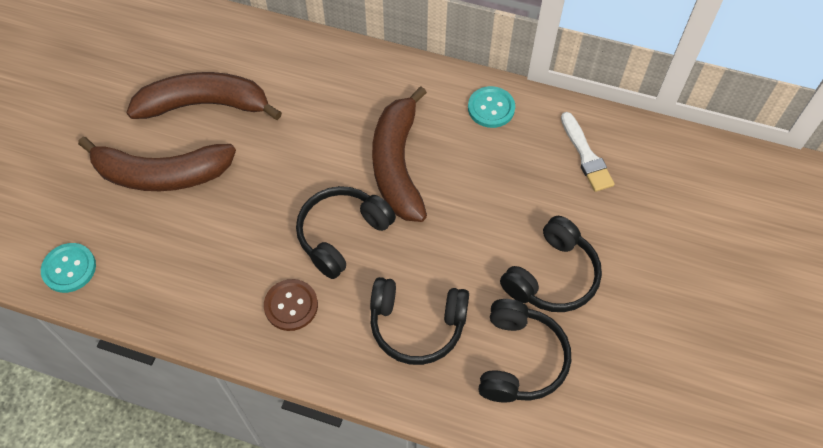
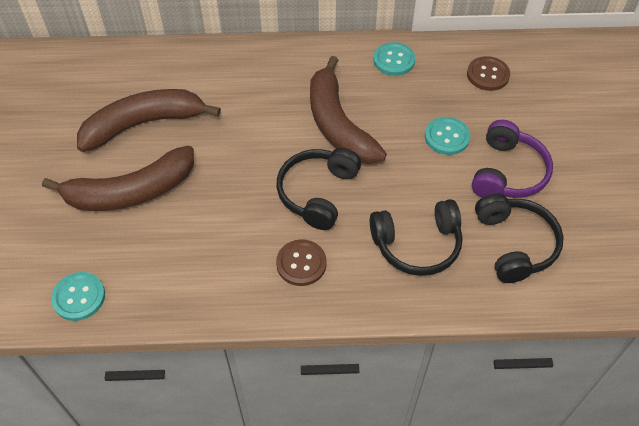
camera: 20 degrees left, 5 degrees down
(506, 214) = (447, 137): none -> turquoise button
(552, 276) = (508, 172): black headphones -> purple headphones
(586, 155) = (488, 75): white brush -> brown button

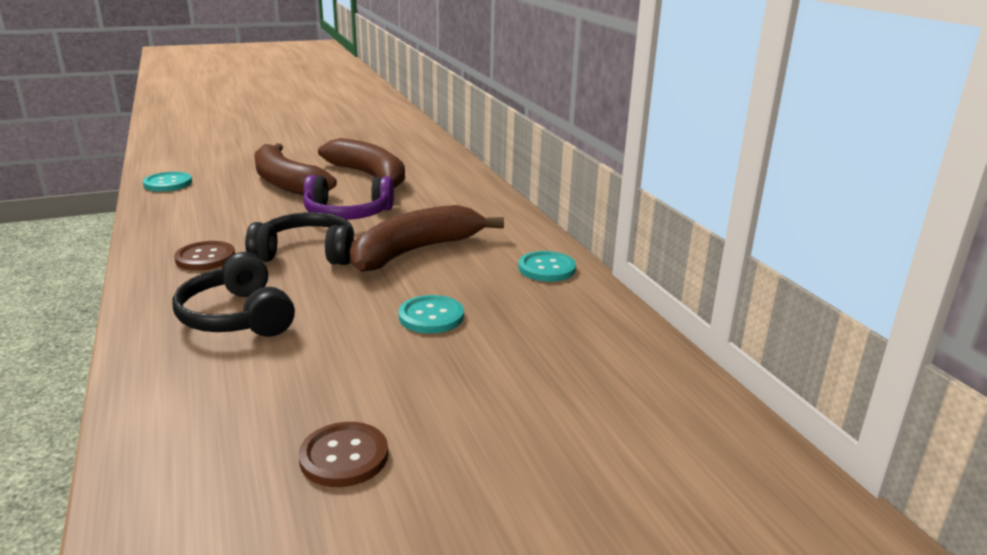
camera: 70 degrees right, 30 degrees down
(488, 75) = (575, 334): brown button -> brown button (344, 456)
(508, 172) = (384, 369): purple headphones -> purple headphones (347, 214)
(515, 244) = (245, 388): black headphones -> none

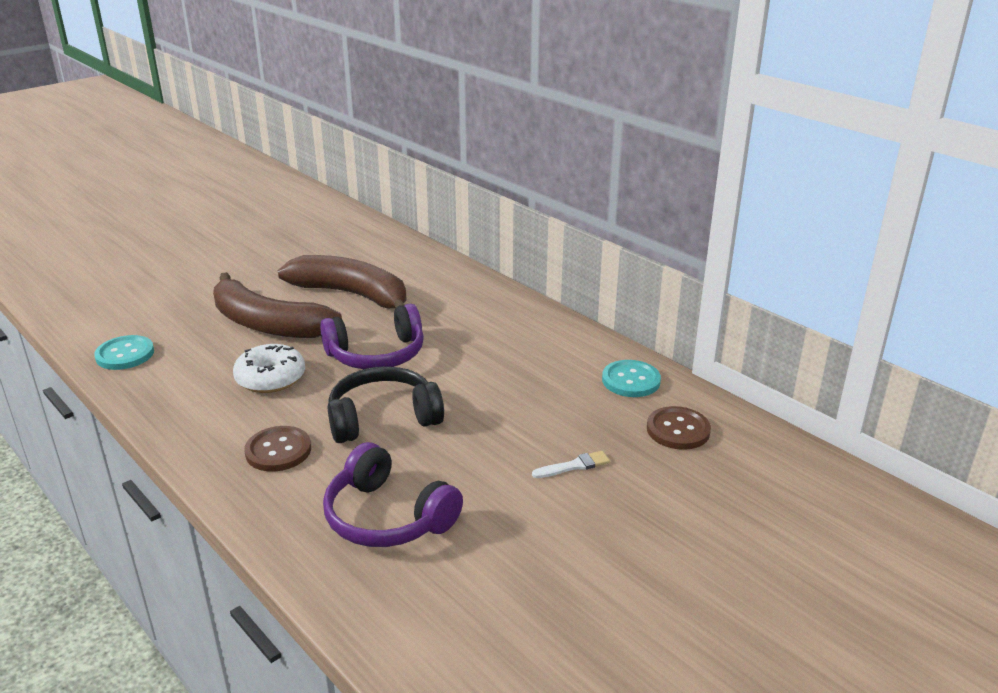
camera: 20 degrees left, 5 degrees up
(237, 317) = (387, 517): black headphones -> purple headphones
(251, 214) = (270, 378): none -> white donut
(344, 456) = (630, 641): brown button -> brown button (678, 430)
(416, 251) = (490, 388): brown banana -> none
(431, 316) = (574, 466): turquoise button -> white brush

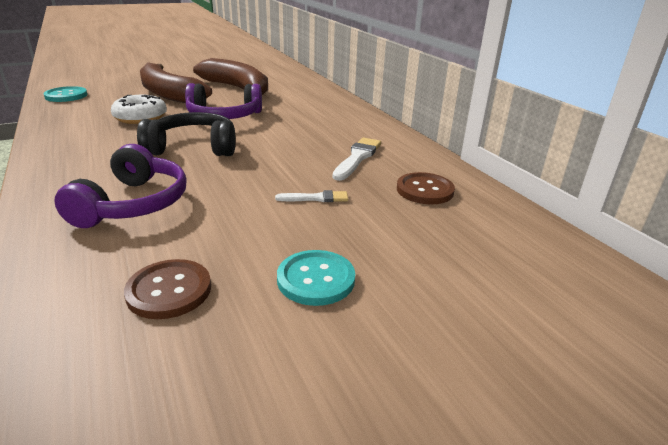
camera: 15 degrees right, 0 degrees up
(278, 451) = (101, 153): brown button -> brown button (169, 290)
(387, 517) = (133, 204): purple headphones -> purple headphones turned 135 degrees counterclockwise
(582, 395) = (357, 158): none -> white brush
(631, 380) = (404, 155): turquoise button -> turquoise button (316, 279)

